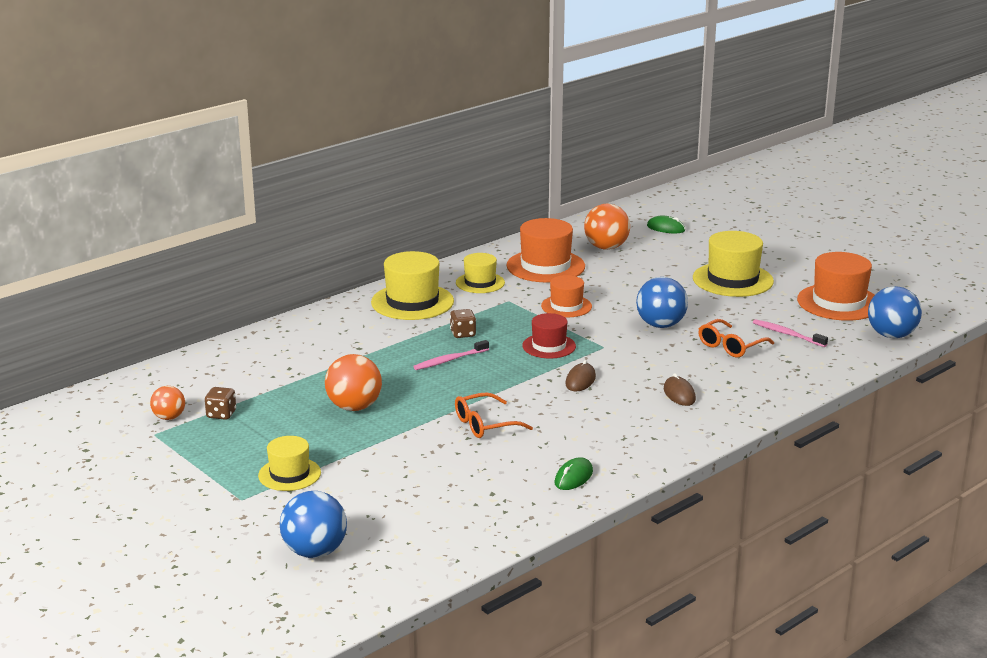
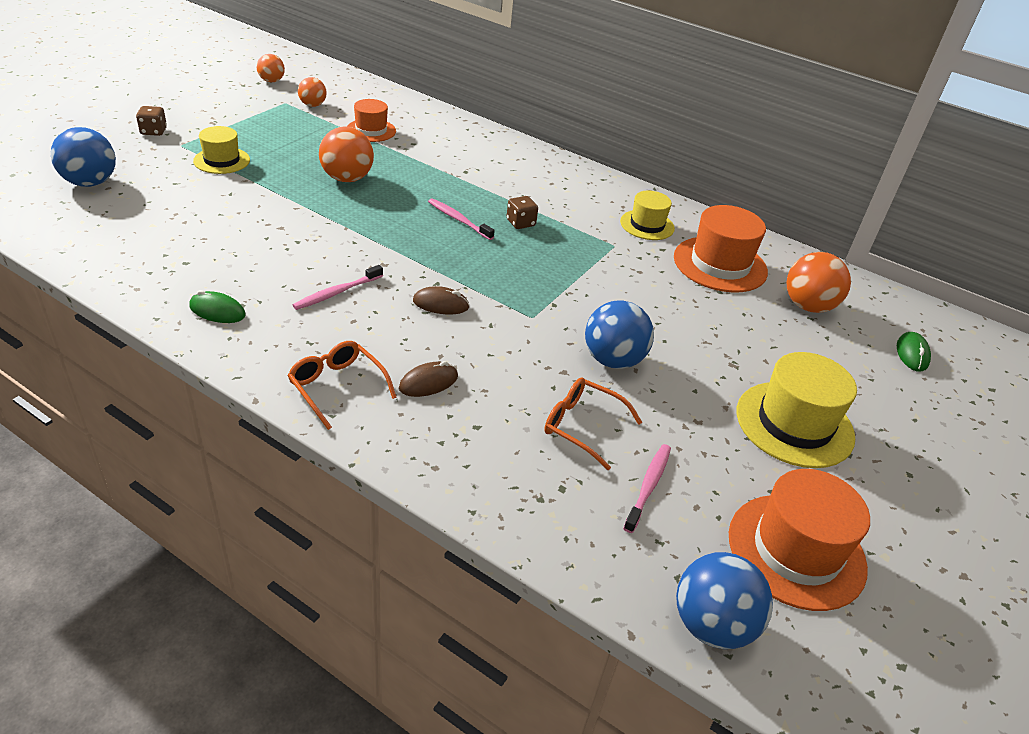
camera: 70 degrees right, 15 degrees up
(85, 440) = (271, 81): none -> orange ball
(221, 414) = (322, 124): brown dice -> brown dice (153, 131)
(412, 302) = (577, 190): yellow hat -> none
(485, 424) = (326, 249): orange glasses -> orange glasses (337, 387)
(549, 346) = (516, 278): red hat -> none
(555, 423) = (337, 292): none -> pink toothbrush
(566, 306) = (623, 284): orange hat -> orange hat (371, 130)

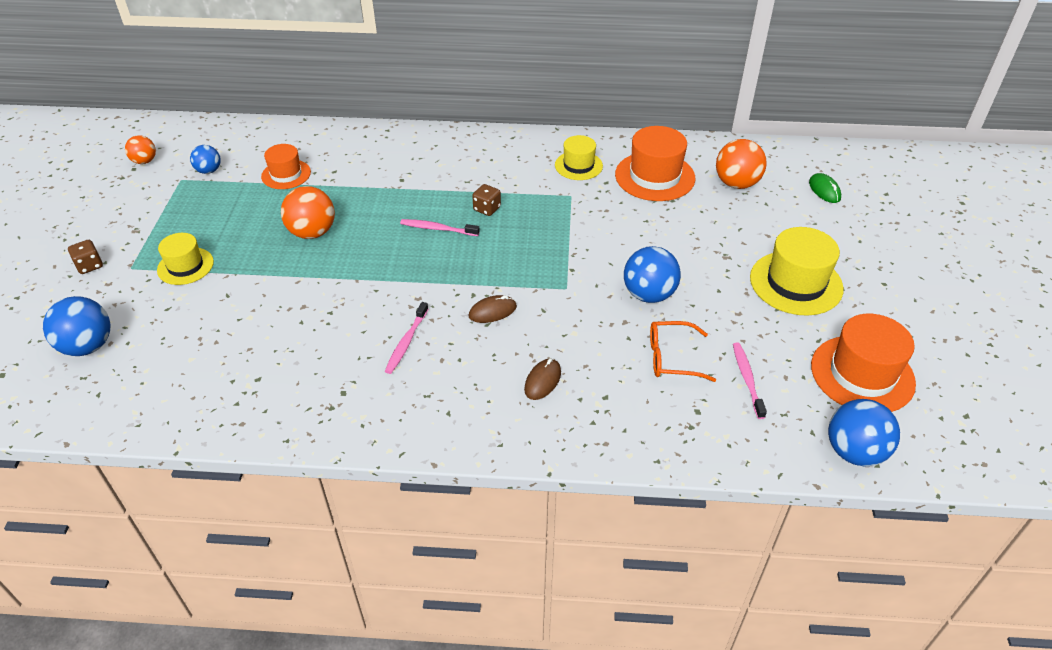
camera: 25 degrees left, 5 degrees up
(217, 311) = (329, 407): green mouse -> none
(313, 105) = (209, 171): orange ball -> blue ball
(337, 387) = (483, 420): orange glasses -> none

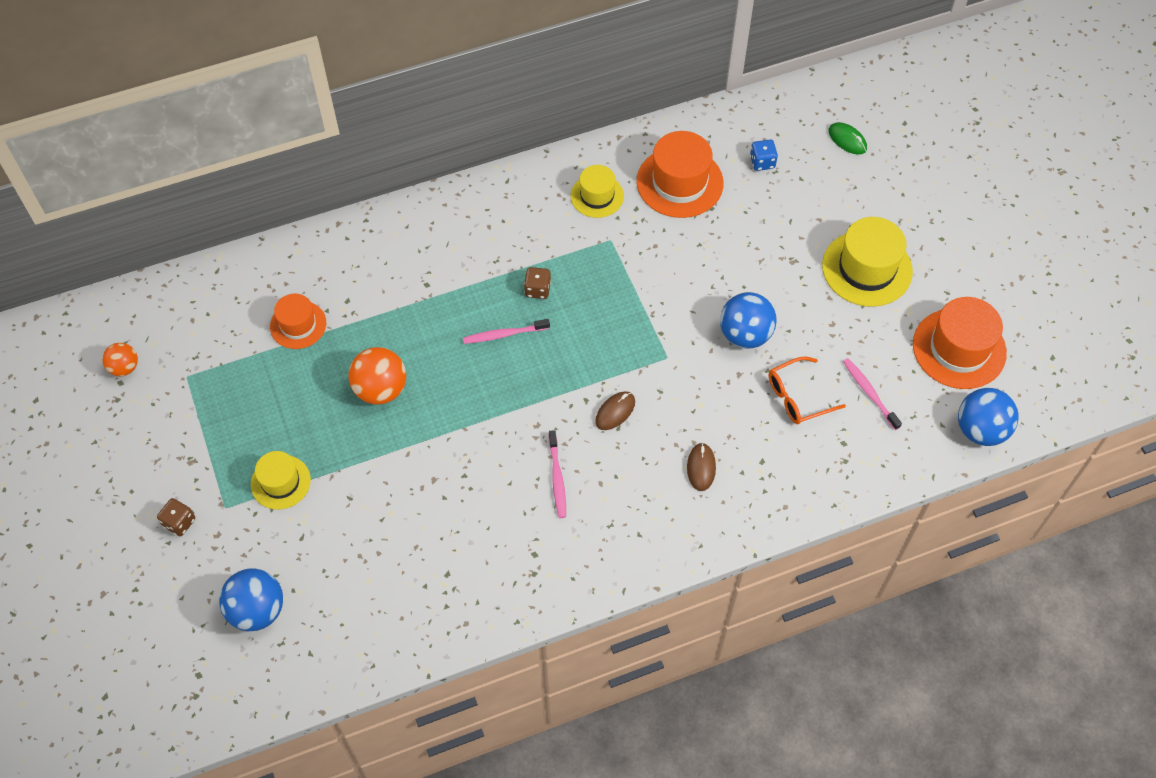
camera: 25 degrees left, 15 degrees up
(209, 171) = (209, 352): blue ball -> none
(736, 184) = (762, 162): orange ball -> blue dice

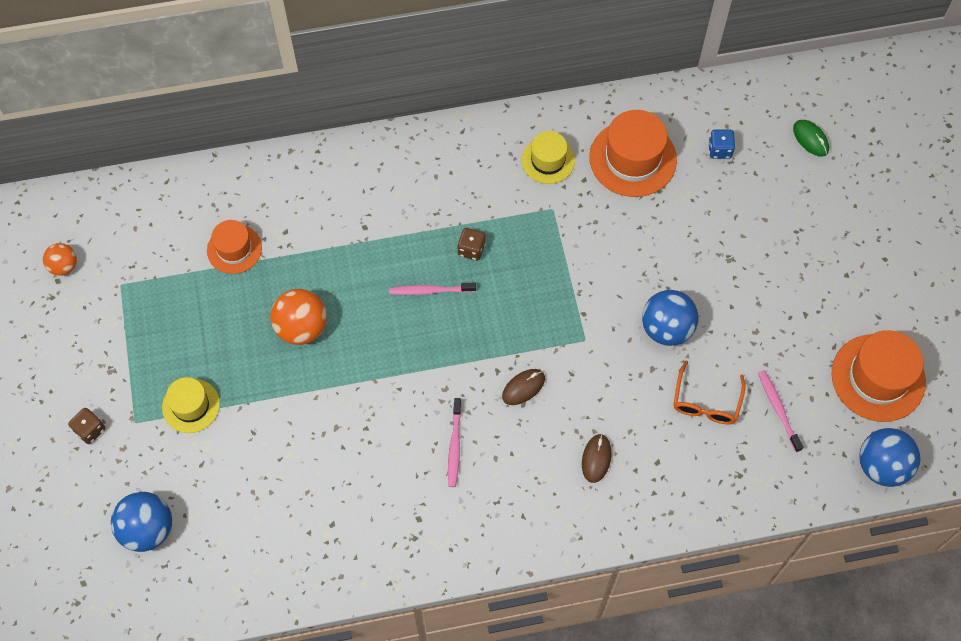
camera: 10 degrees right, 5 degrees up
(798, 397) = (706, 402): orange glasses -> orange glasses turned 60 degrees counterclockwise
(867, 268) = (802, 279): yellow hat -> none

